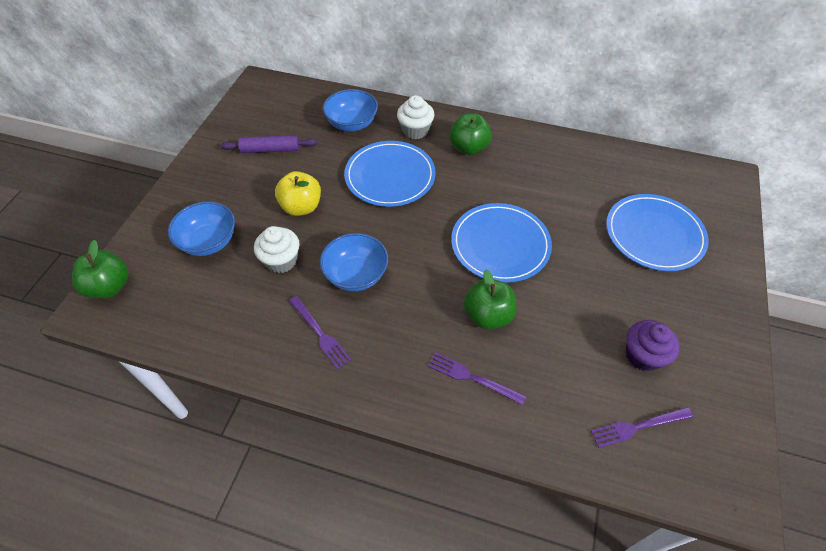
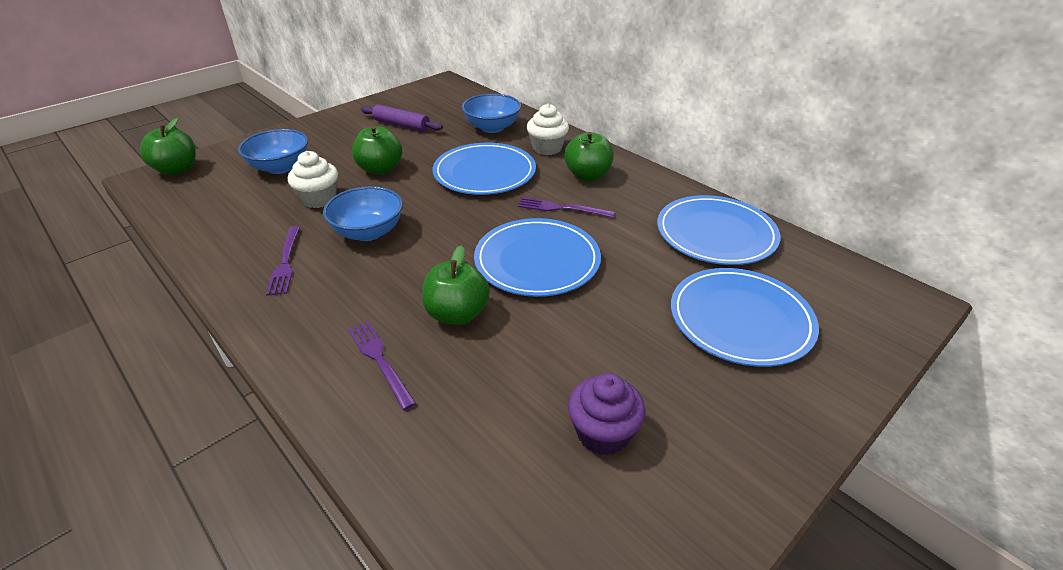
camera: 30 degrees right, 15 degrees down
(301, 207) = (380, 169): yellow apple -> green apple
(592, 168) = (716, 234): none -> blue plate
(638, 427) = (518, 506): purple fork -> purple fork (561, 208)

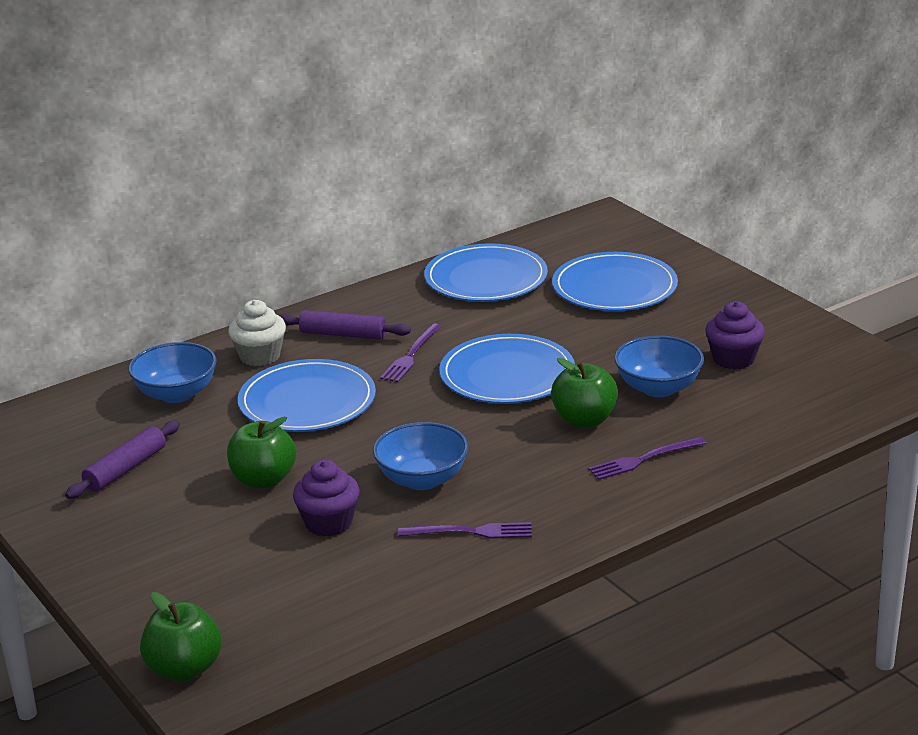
camera: 80 degrees left, 10 degrees down
(280, 167) = (220, 567): blue bowl -> blue bowl (658, 388)
(319, 199) = (329, 523): white cupcake -> purple cupcake
(588, 175) = (343, 334): green apple -> purple rolling pin

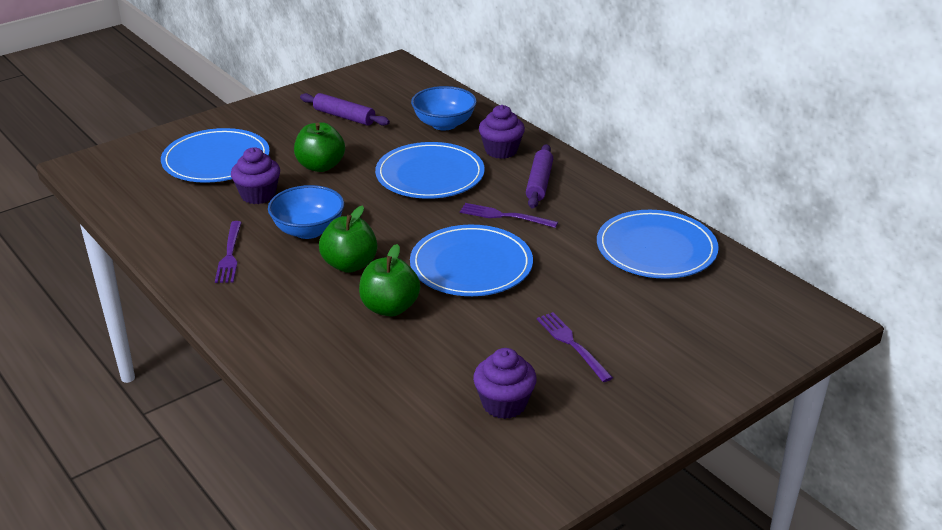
camera: 85 degrees right, 5 degrees up
(184, 669) = (111, 158): green apple -> green apple (350, 265)
(260, 356) = (501, 150): white cupcake -> purple cupcake
(614, 287) = (653, 326): blue plate -> blue plate (216, 160)
(643, 459) = (319, 341): purple fork -> purple fork (572, 344)
(658, 388) = (445, 352): blue bowl -> none

